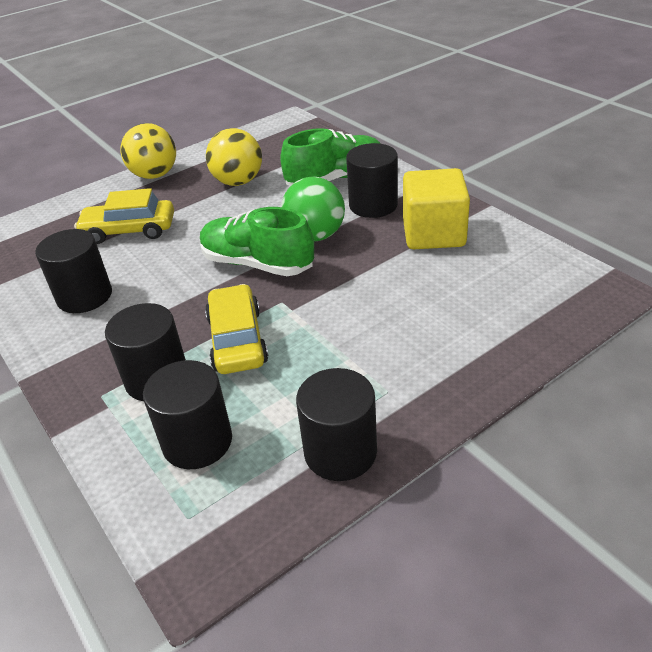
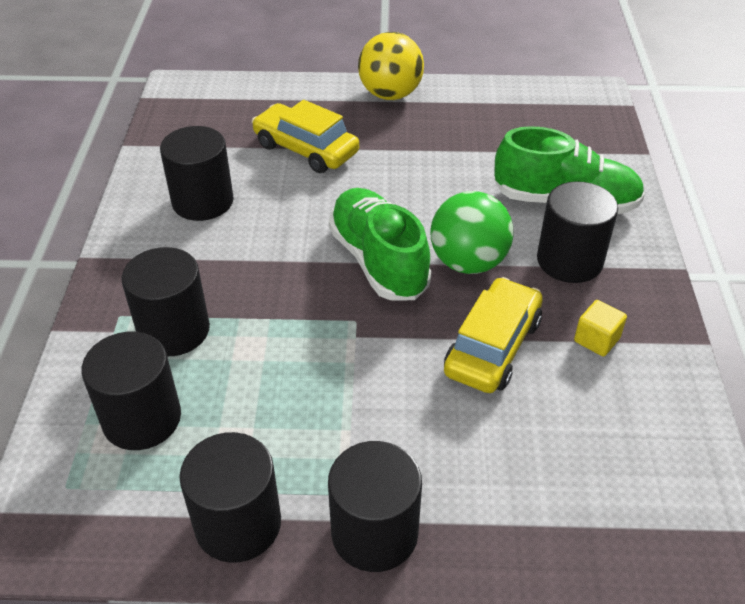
camera: 35 degrees right, 5 degrees up
(237, 340) = (275, 336): yellow car -> yellow car (492, 347)
(238, 182) = (460, 148): yellow ball -> none
(429, 398) = (374, 533): none -> black cylinder
(433, 234) = (596, 340): yellow cube -> yellow cube, size x0.45

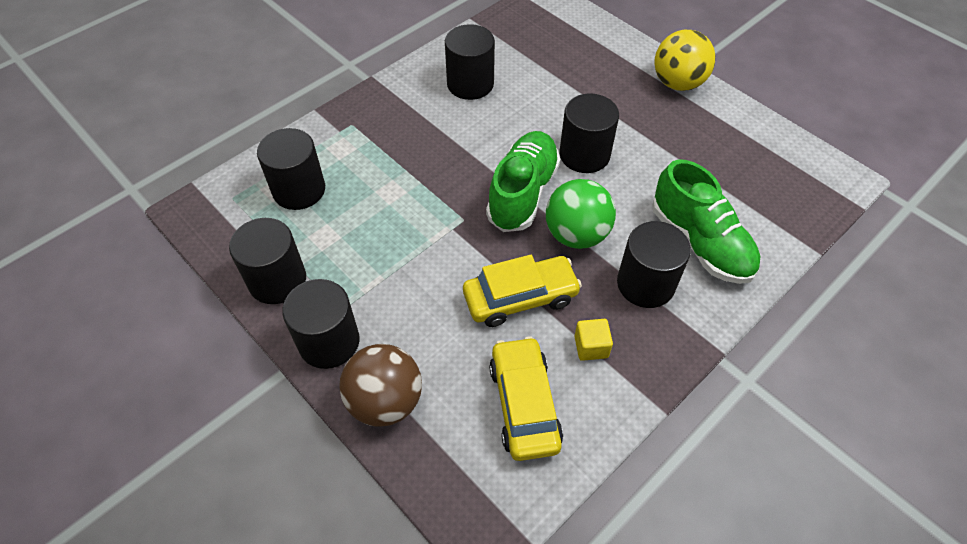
camera: 45 degrees right, 10 degrees up
(174, 330) = (367, 152): black cylinder -> black cylinder (584, 154)
(306, 149) = (571, 88): yellow car -> yellow car (524, 404)
(500, 535) = (385, 401): none -> brown ball

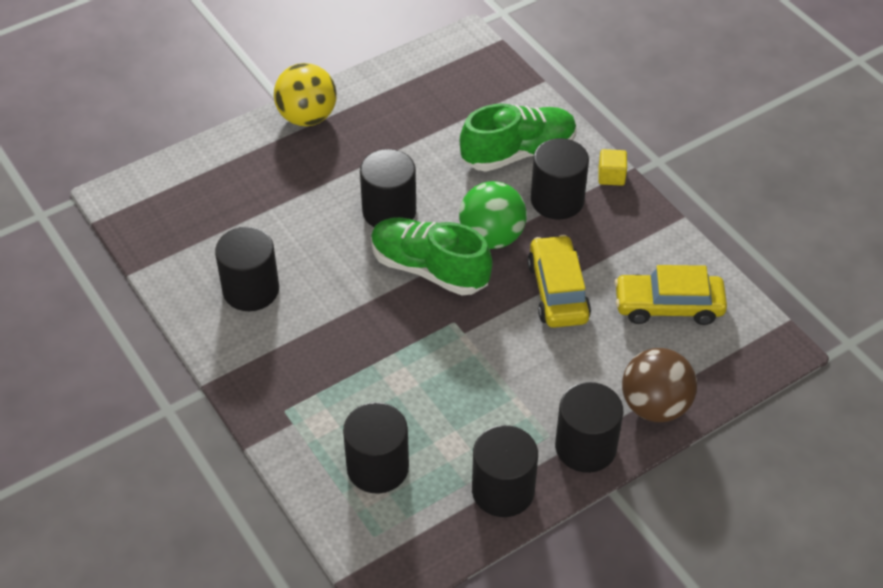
camera: 80 degrees left, 5 degrees down
(591, 347) = (617, 250): yellow cube -> yellow cube (611, 176)

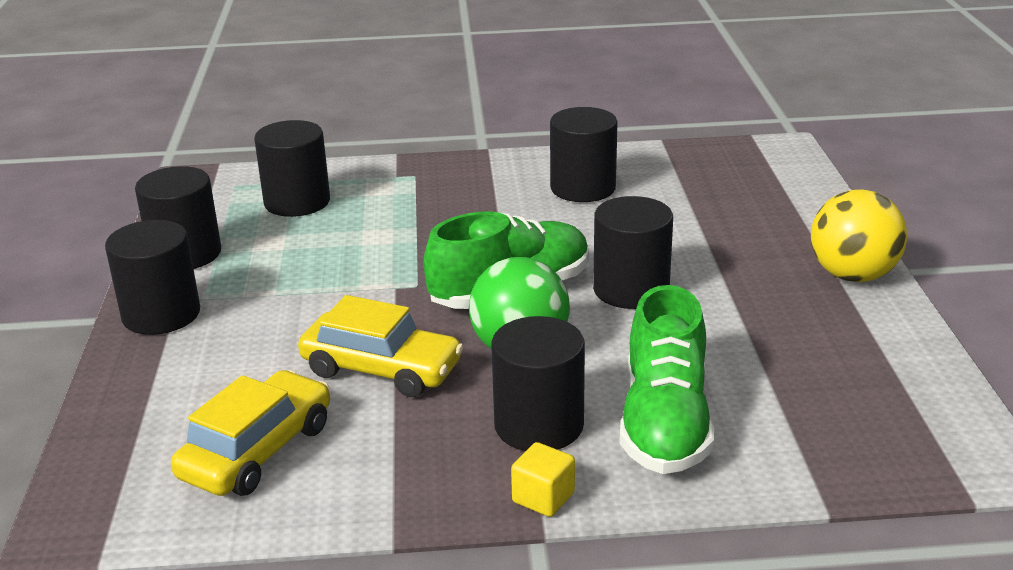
camera: 120 degrees right, 20 degrees down
(655, 406) = (141, 379): brown ball -> none

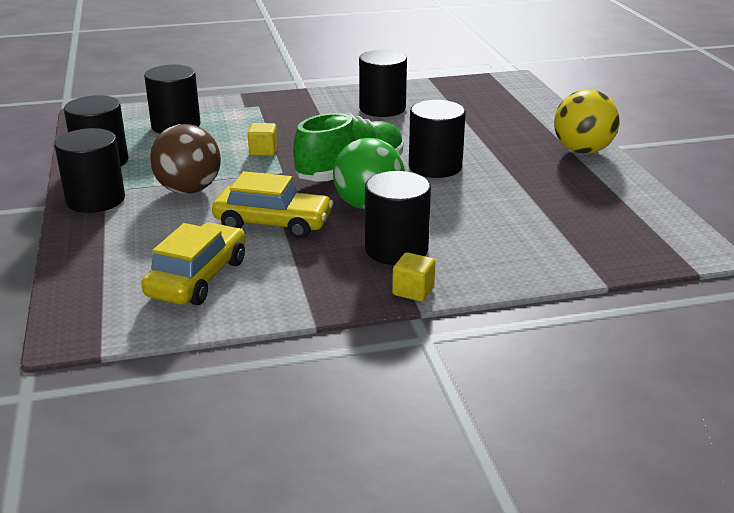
camera: 10 degrees left, 0 degrees up
(285, 306) = (189, 190): none -> brown ball
(401, 249) = (263, 151): none -> yellow cube
(664, 423) = (482, 242): green shoe -> none

